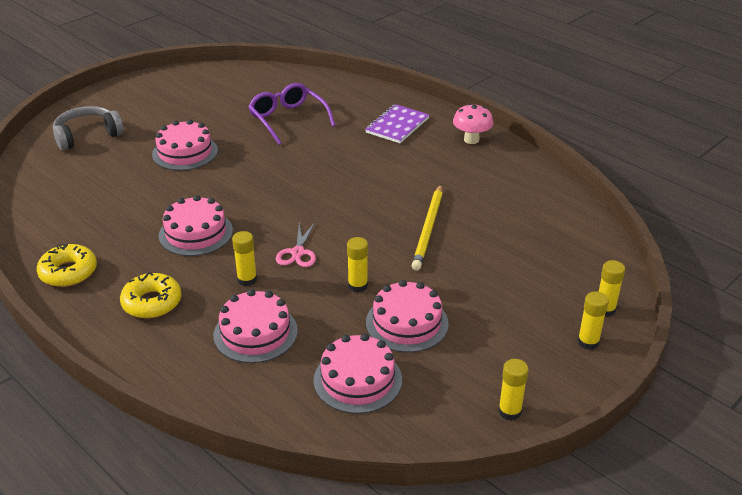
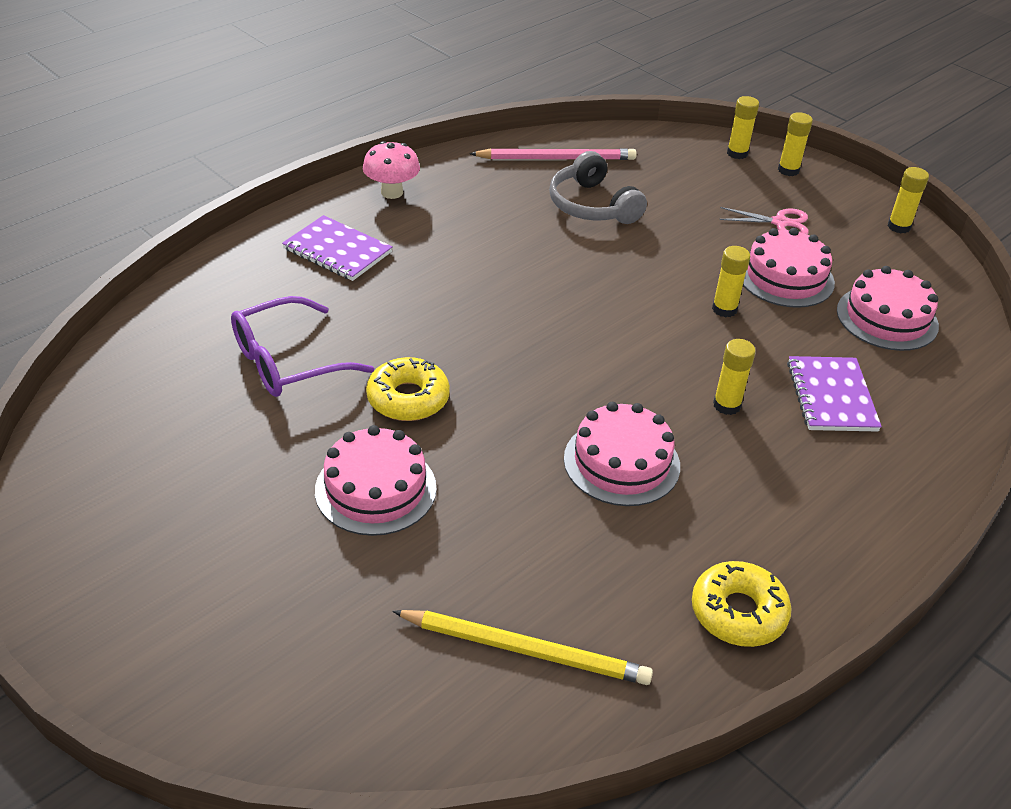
camera: 90 degrees left, 5 degrees up
(87, 135) = (279, 650): grey headphones -> grey headphones (592, 205)
(152, 302) = (793, 501): yellow donut -> yellow donut (408, 398)
(255, 333) = (831, 396): pink cake -> purple notebook
(298, 253) = (662, 357): pink scissors -> pink scissors (780, 223)
(428, 229) = (602, 246): yellow pencil -> yellow pencil (524, 649)
(548, 207) = (556, 158): none -> pink pencil

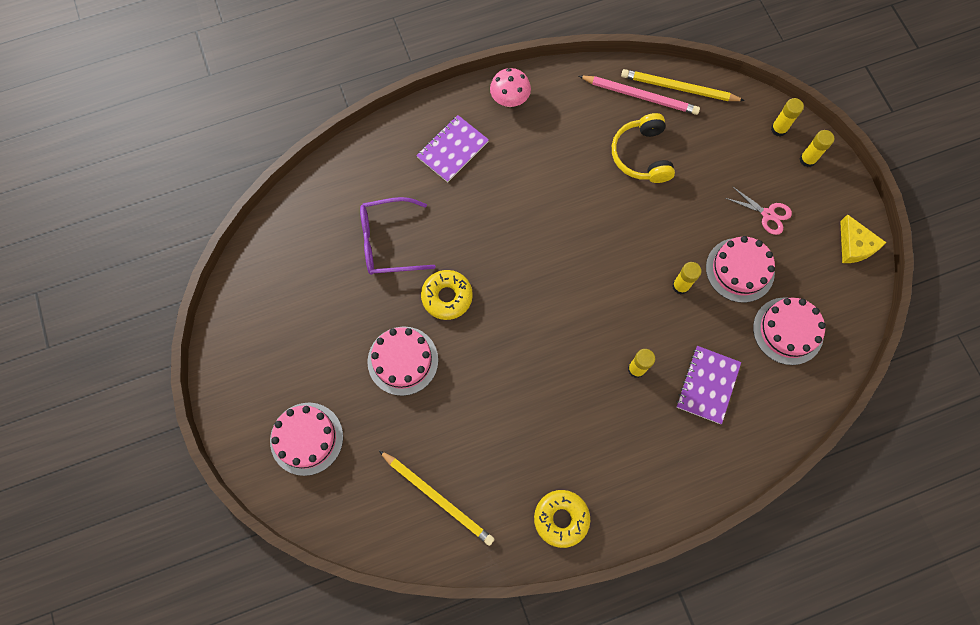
camera: 25 degrees right, 30 degrees up
(337, 251) = (452, 149): purple notebook -> purple notebook turned 75 degrees clockwise
(592, 205) = (641, 155): grey headphones -> yellow headphones
(599, 144) = (679, 88): none -> yellow pencil
(621, 462) = (549, 391): pink cake -> pink cake (306, 438)
(899, 227) = (854, 245): yellow glue stick -> yellow cheese

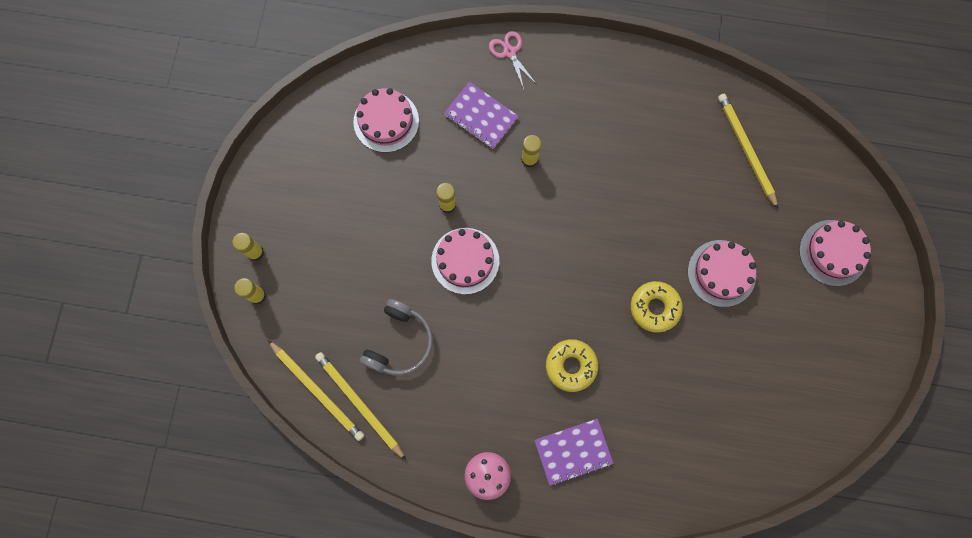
camera: 150 degrees left, 5 degrees up
(388, 242) = (682, 390): purple glasses -> none
(561, 519) = (657, 85): yellow donut -> yellow donut (571, 366)
(640, 96) = (359, 404): pink pencil -> yellow pencil
(641, 155) = (399, 342): yellow headphones -> grey headphones
(707, 385) = (481, 116): purple notebook -> purple notebook turned 75 degrees clockwise
(740, 270) = (388, 190): pink cake -> pink cake (465, 261)
(768, 214) = (328, 223): pink scissors -> pink scissors (509, 52)
(854, 245) = (277, 156): yellow cheese -> none

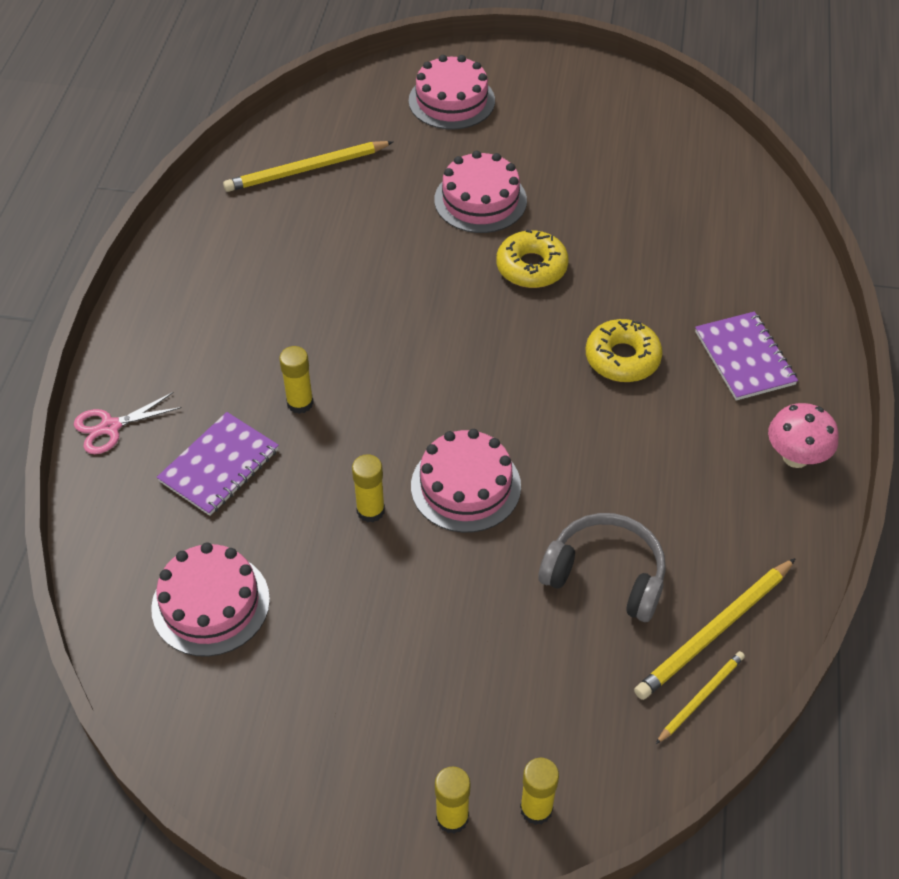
camera: 90 degrees left, 25 degrees down
(317, 390) = (700, 697): yellow pencil -> yellow pencil, size x0.57

